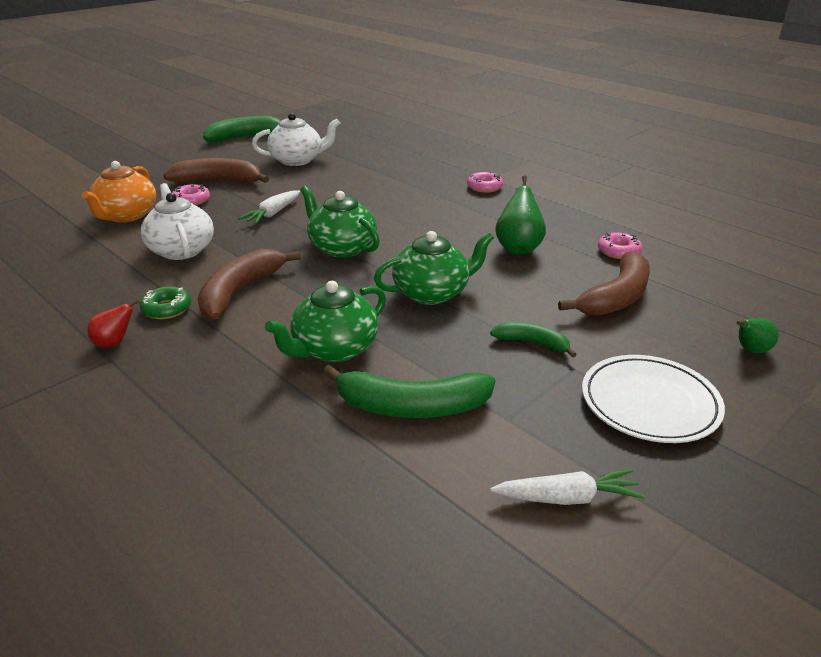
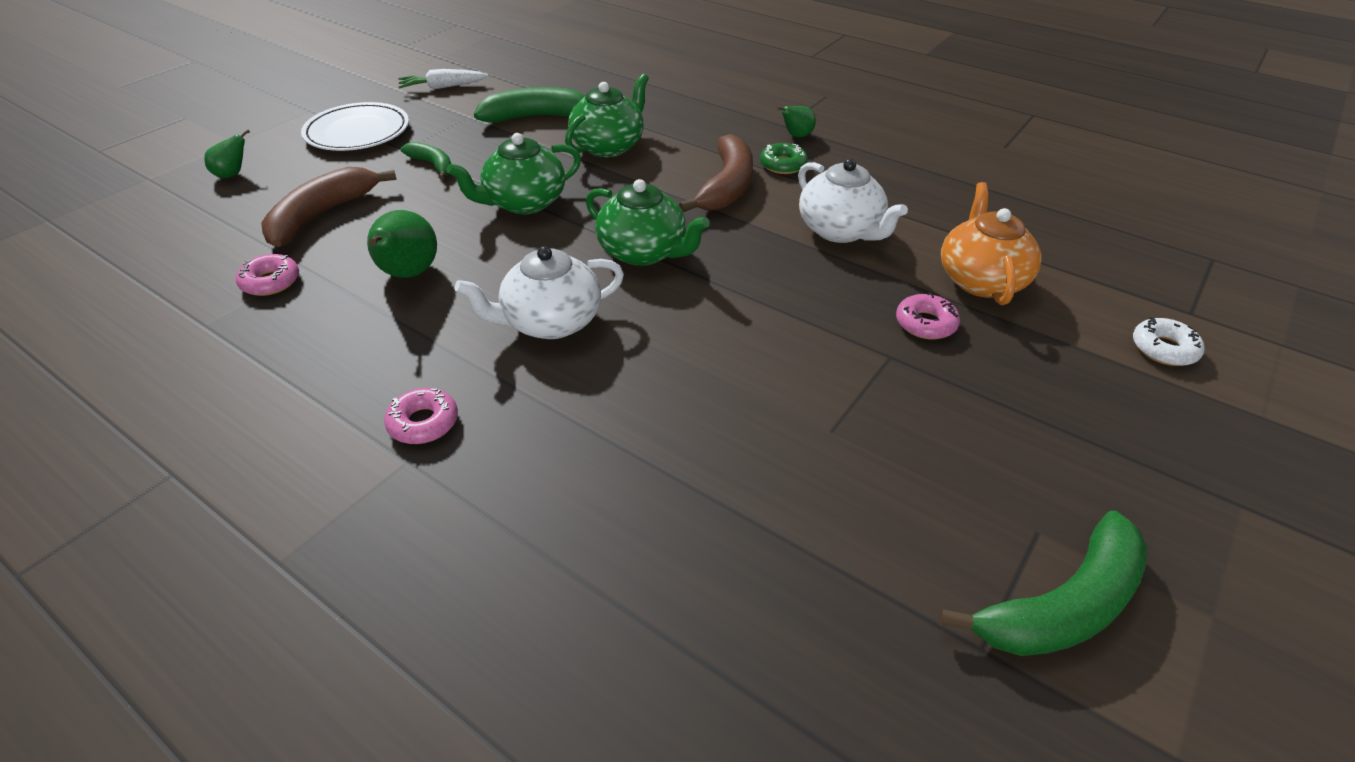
camera: 170 degrees right, 10 degrees up
(79, 183) = (1164, 349): none -> white donut
(114, 343) = (796, 136): red pear -> green pear
(218, 181) = (934, 382): brown banana -> none
(273, 214) = (774, 306): white carrot -> none
(297, 160) = (840, 486): white teapot -> white teapot (550, 322)
(532, 343) = (432, 165): green banana -> green banana turned 150 degrees counterclockwise

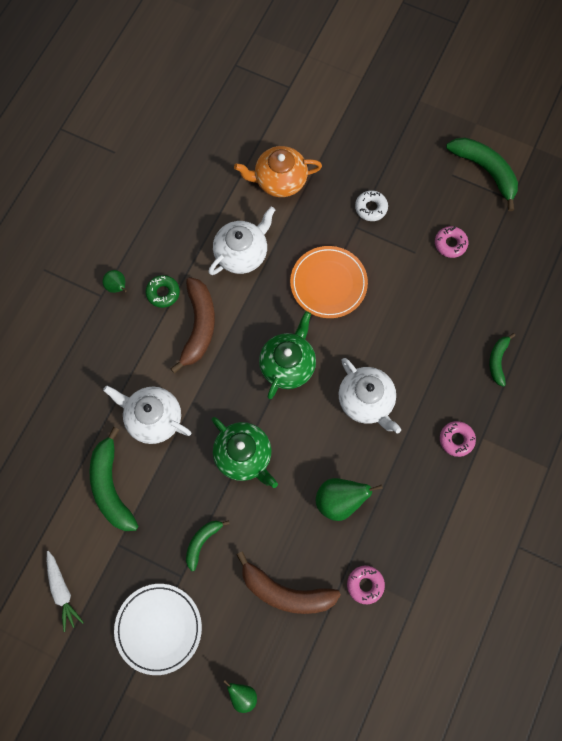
camera: 100 degrees left, 30 degrees up
(553, 522) = (497, 361): none -> green banana
(608, 146) = (153, 418): green teapot -> white teapot
(727, 186) = (199, 326): brown banana -> brown banana turned 90 degrees clockwise
(776, 309) = (328, 283): none -> orange plate
(925, 323) = (325, 210): pink donut -> pink donut (450, 244)
(1164, 349) = (322, 105): white donut -> white donut (371, 208)

